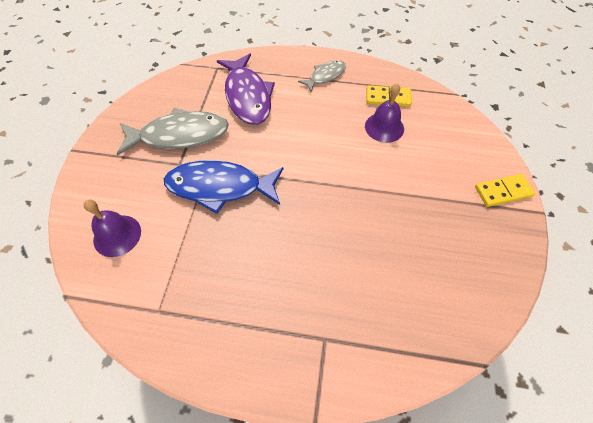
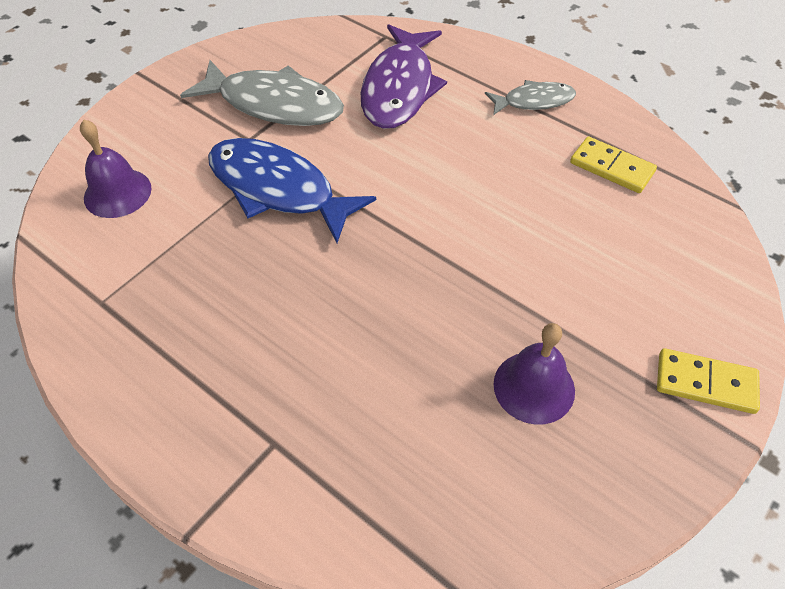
camera: 30 degrees right, 5 degrees down
(384, 127) = (573, 206): purple bell -> purple bell (534, 387)

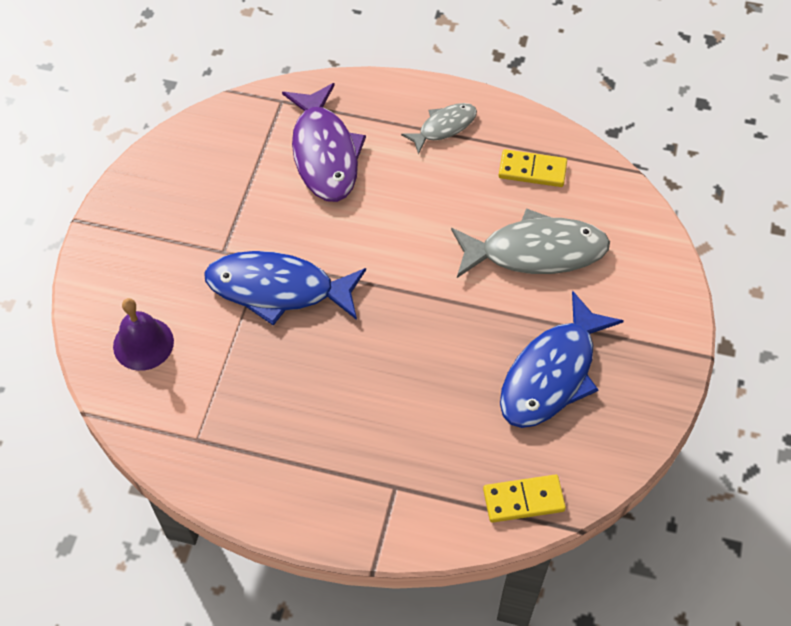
camera: 25 degrees left, 5 degrees up
(274, 104) = (224, 209): grey fish -> grey fish (535, 251)
(534, 387) = (552, 373): purple bell -> blue fish
(705, 383) = (663, 324): yellow domino -> yellow domino (523, 500)

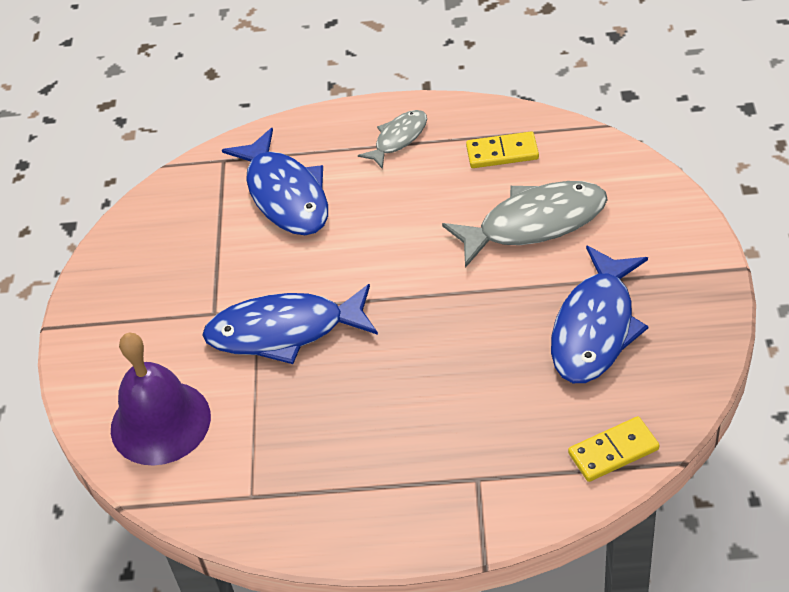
camera: 10 degrees left, 10 degrees down
(143, 343) = (160, 422): purple bell -> purple bell, size x1.52
(325, 153) = (285, 195): purple fish -> blue fish

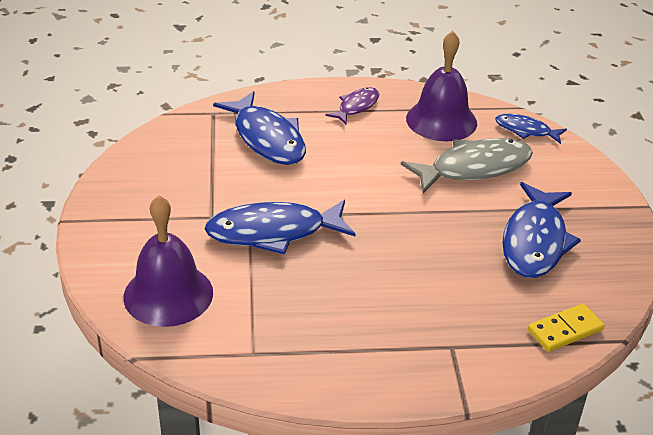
camera: 10 degrees left, 10 degrees down
(398, 139) = (356, 106): grey fish -> purple fish
(502, 153) = (441, 120): yellow domino -> purple bell
(607, 161) = (526, 130): none -> blue fish

